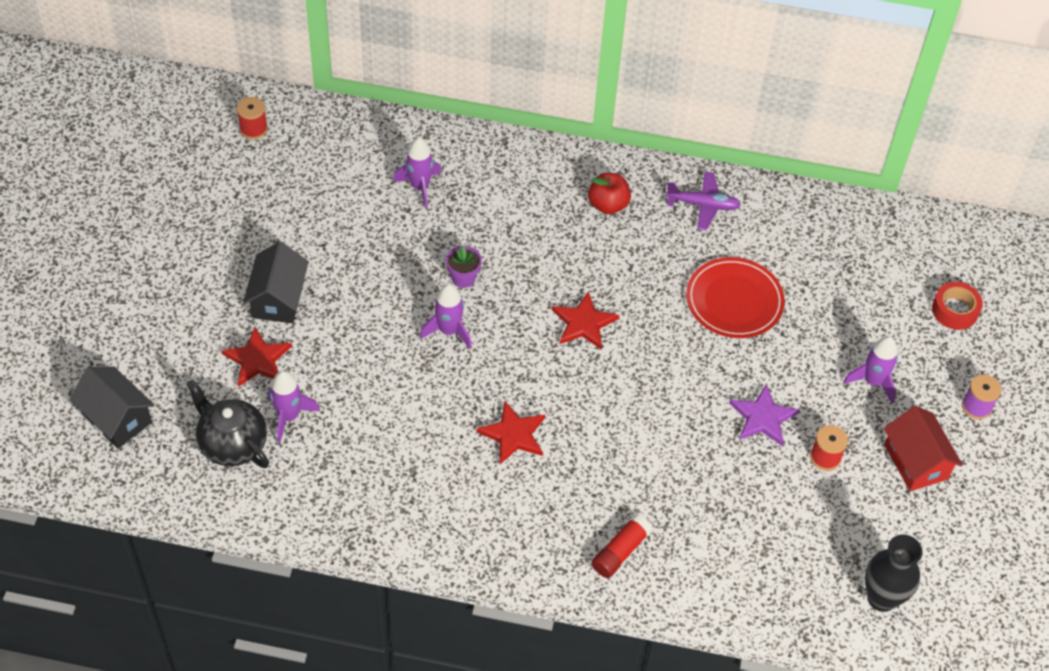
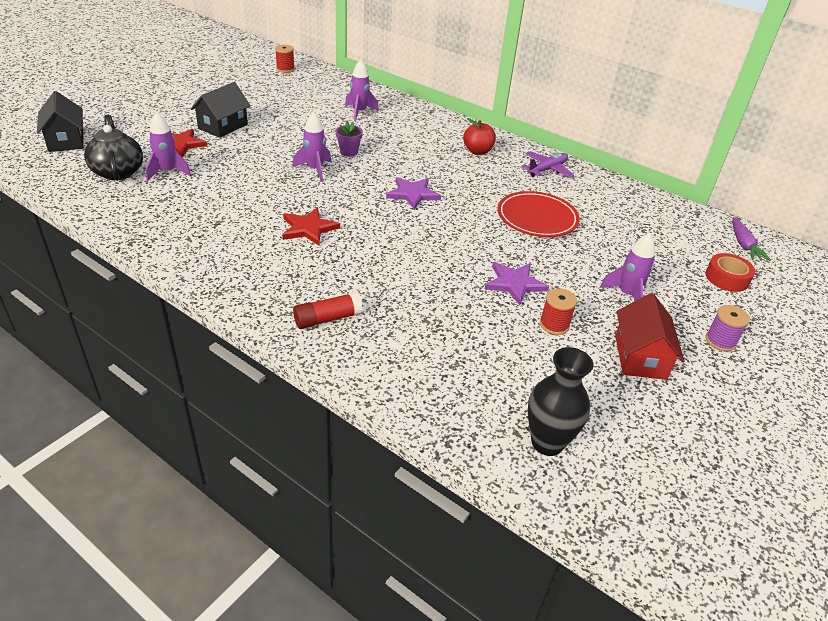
camera: 25 degrees right, 15 degrees down
(583, 323) = (412, 194): red star -> purple star
(703, 205) = (547, 170): purple plane -> purple plane turned 75 degrees counterclockwise
(955, 247) = (743, 245): none -> purple carrot

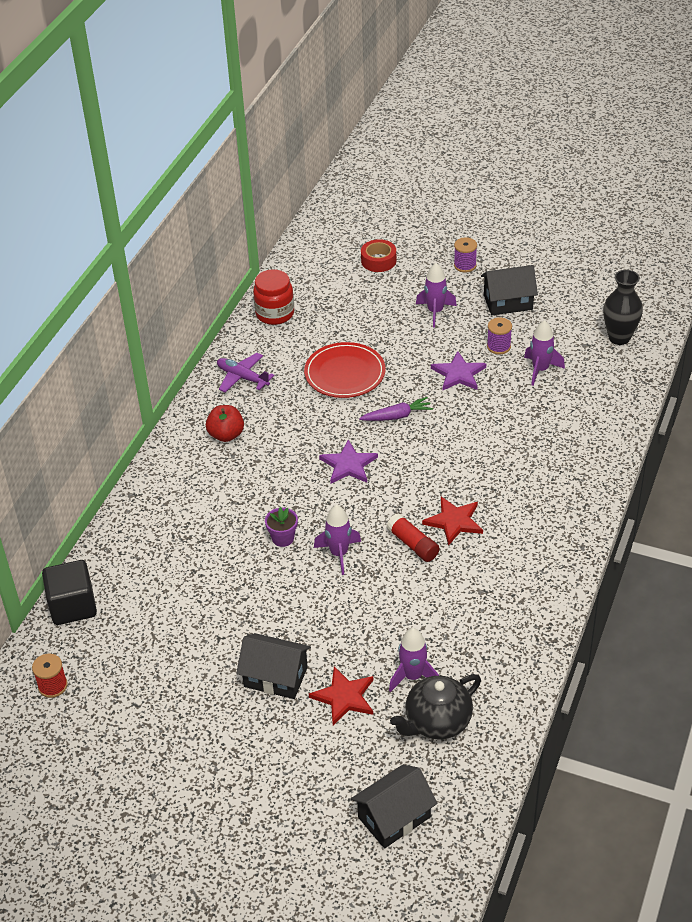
camera: 100 degrees left, 5 degrees up
(327, 319) = (571, 469): red glue stick -> red glue stick (413, 544)
(343, 81) = (73, 606): none -> black cube
(359, 112) = (169, 559): purple rocket -> purple rocket (540, 370)
(554, 325) = (498, 346): red spool -> purple spool
(635, 200) = (275, 314): none -> red jar
(640, 357) = (508, 302): red house -> black house
(743, 245) = (320, 250): purple carrot -> purple carrot (397, 416)

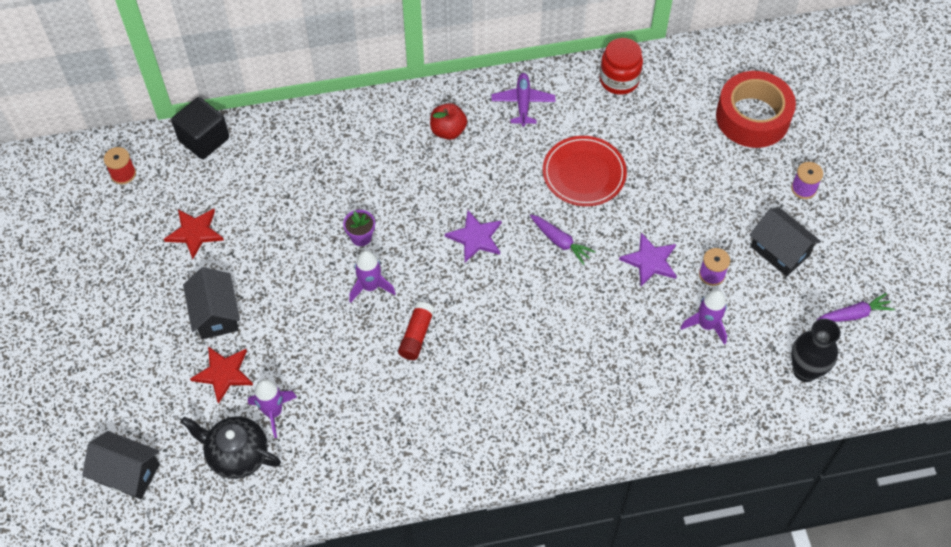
camera: 55 degrees right, 15 degrees up
(378, 261) = (752, 117): red tape -> red tape, size x1.91
(435, 312) = (719, 199): purple rocket -> none
(454, 521) = (463, 353): red star -> red star (195, 232)
(591, 291) = (854, 314): none -> purple carrot

